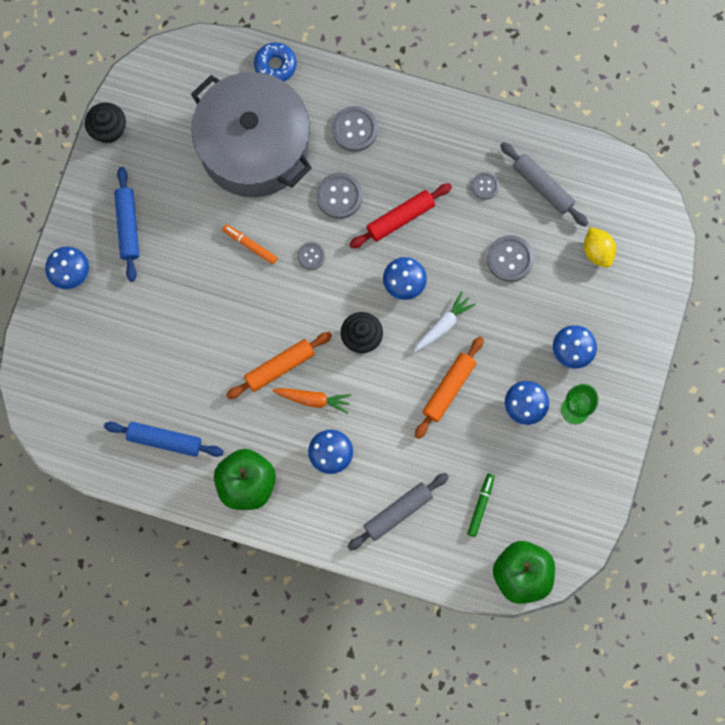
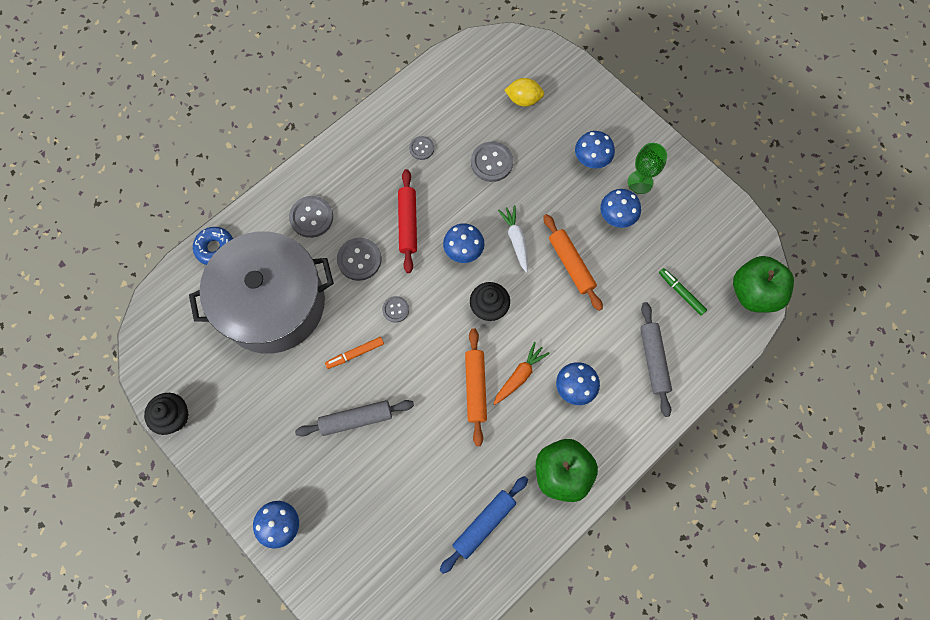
camera: 60 degrees left, 5 degrees down
(128, 226) = (271, 449): blue rolling pin -> none
(543, 186) = (448, 109): grey rolling pin -> grey rolling pin (356, 419)

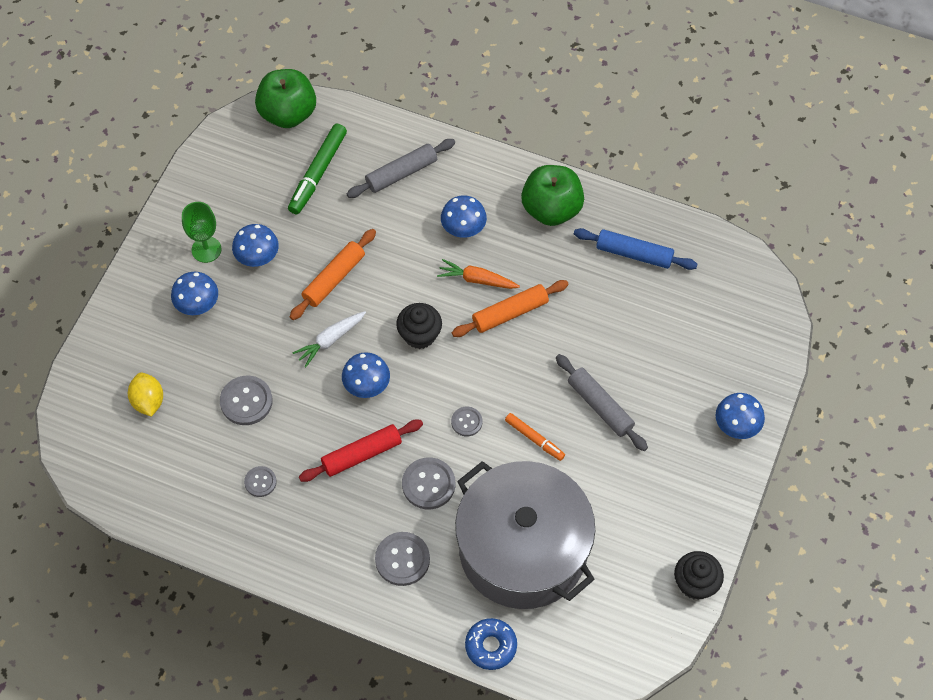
camera: 115 degrees left, 10 degrees down
(681, 293) = (318, 173): green marker -> green marker, size x1.66

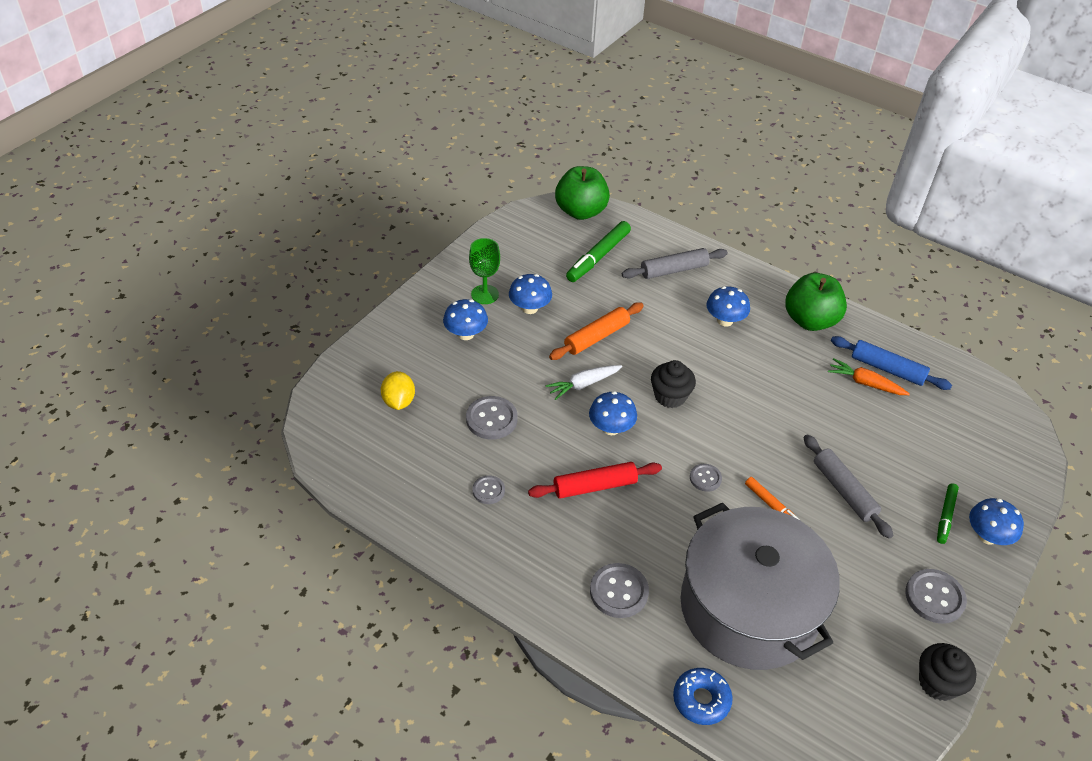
camera: 10 degrees right, 15 degrees down
(428, 484) = (658, 526): grey button -> grey button (934, 597)
(477, 280) = (732, 362): orange carrot -> orange carrot (865, 383)
(510, 313) = (760, 394): orange rolling pin -> none
(697, 412) = (945, 516): none -> green marker

